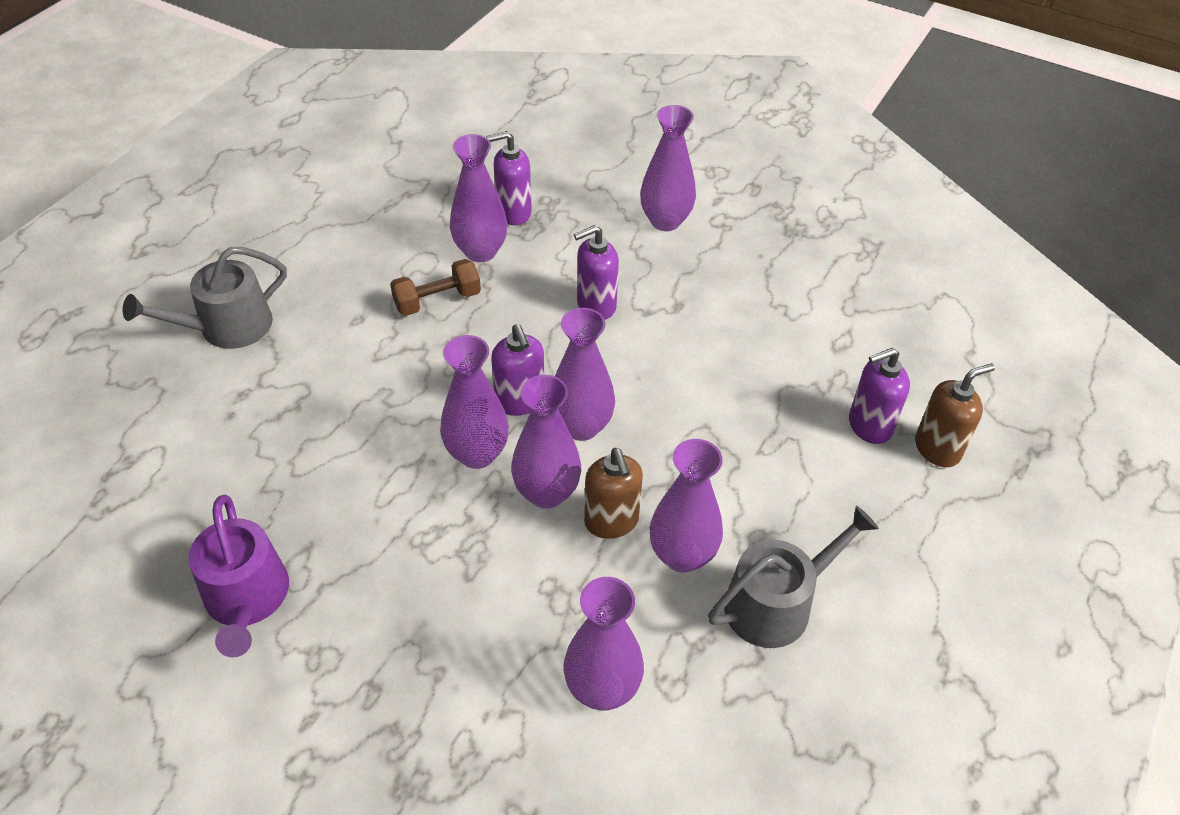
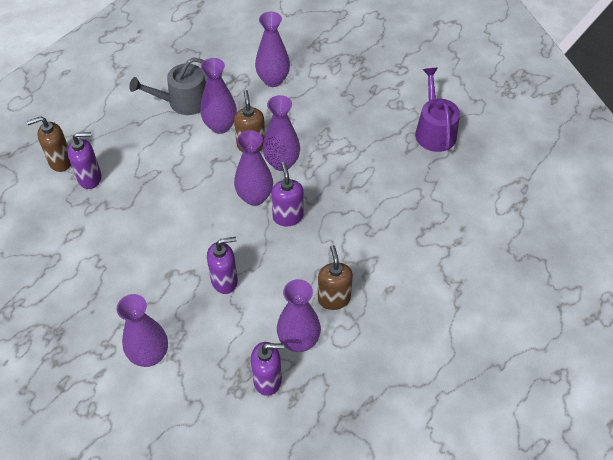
camera: 170 degrees left, 5 degrees up
(226, 327) = (478, 293): grey watering can -> none
(437, 300) = (333, 298): brown dumbbell -> brown soap dispenser
(477, 454) = (317, 188): purple vase -> none

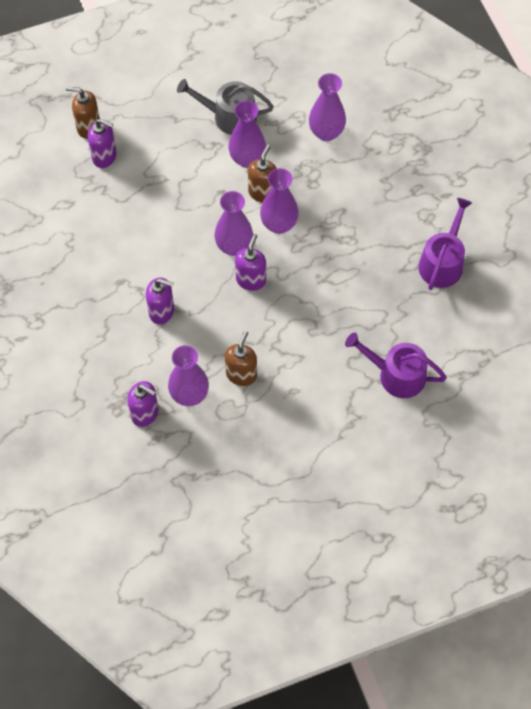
camera: 30 degrees right, 10 degrees up
(149, 355) = (66, 344): purple vase -> none
(464, 232) = (396, 374): none -> purple watering can

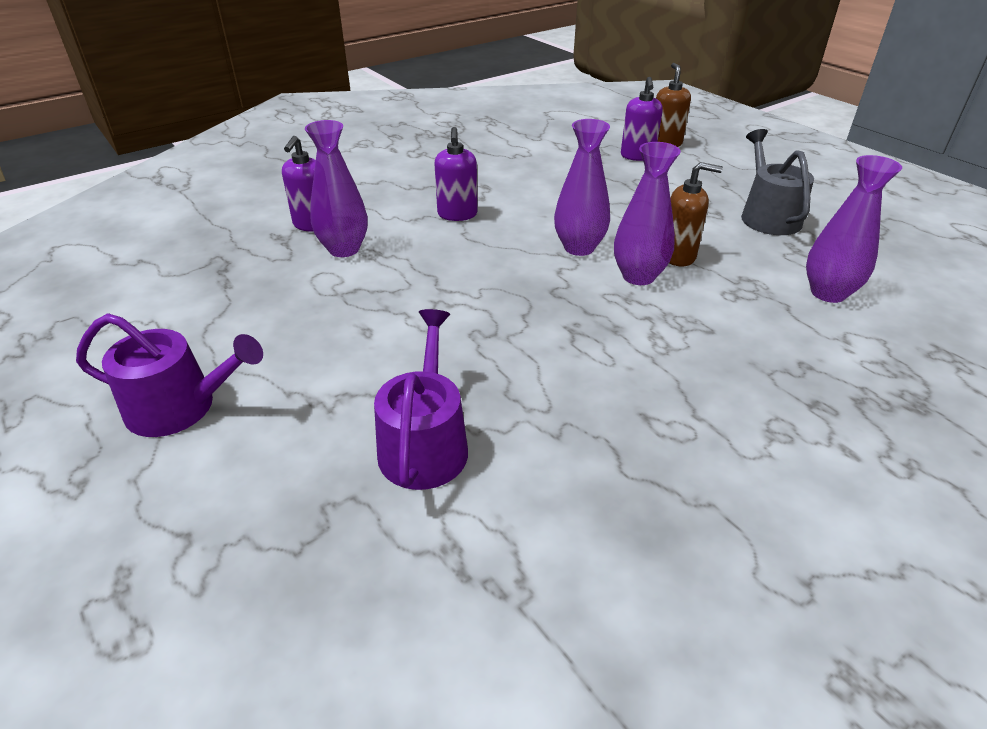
camera: 75 degrees right, 25 degrees down
(241, 374) = (384, 282): brown soap dispenser -> none
(247, 159) = (718, 237): purple vase -> none
(251, 280) = (535, 267): purple soap dispenser -> none
(442, 262) = (698, 471): purple watering can -> purple watering can (181, 407)

